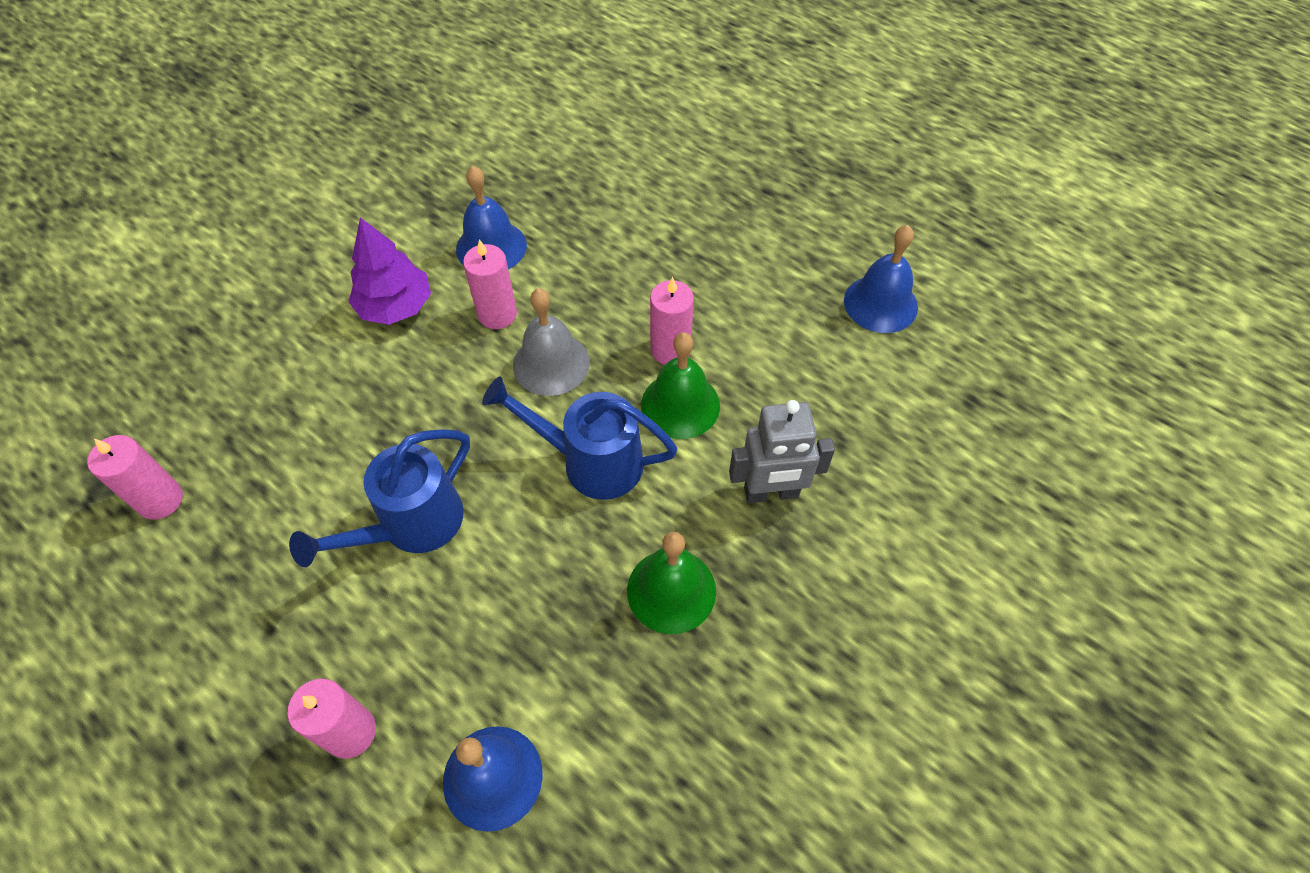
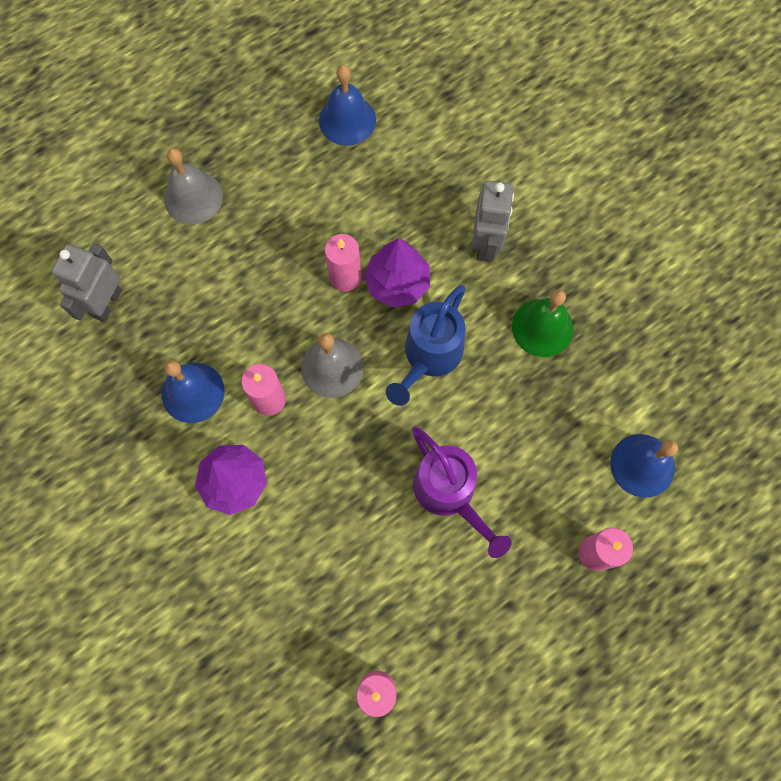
camera: 75 degrees left, 15 degrees up
(411, 526) = (450, 494): blue watering can -> purple watering can
(573, 156) = (107, 303): none -> grey robot
(680, 405) = (397, 283): green bell -> purple tree
(718, 191) = (193, 197): none -> grey bell

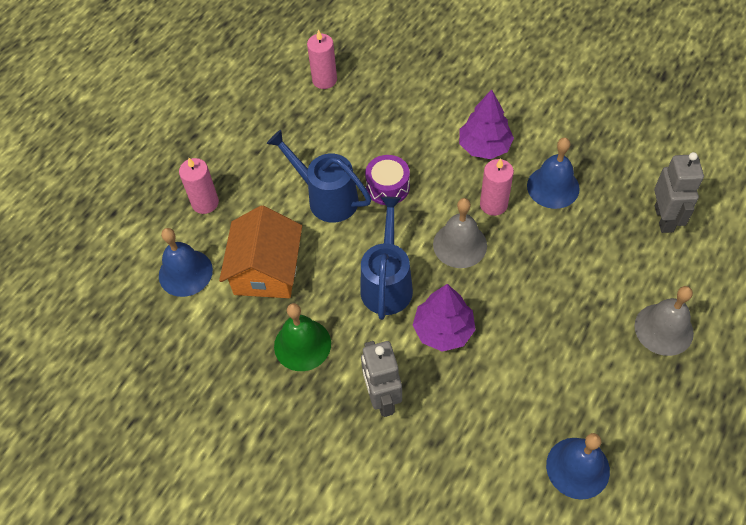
camera: 160 degrees right, 15 degrees down
(345, 277) = (490, 317): pink candle -> none
(373, 476) = (387, 187): none -> purple drum
(450, 494) = (326, 197): purple watering can -> blue watering can
(551, 428) = (266, 270): none -> orange house

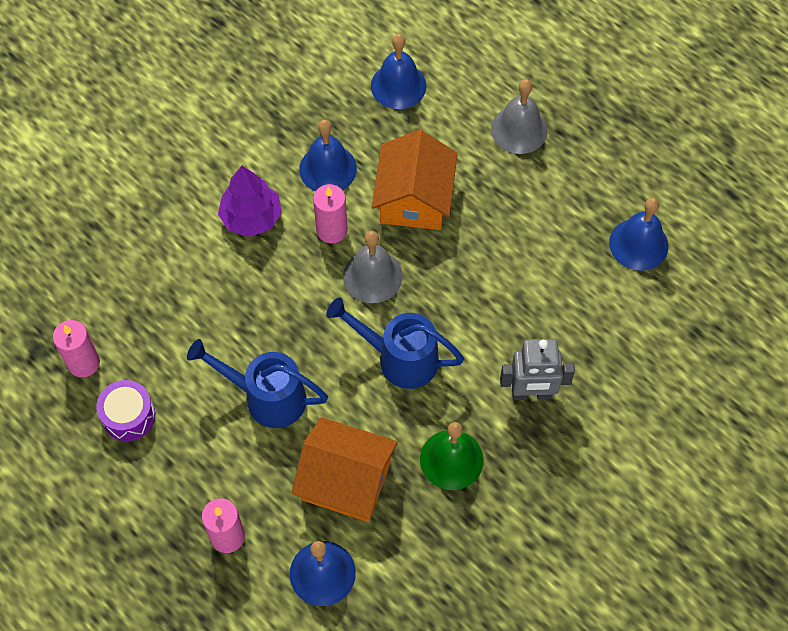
camera: 80 degrees left, 5 degrees up
(326, 197) = (266, 397): blue watering can -> blue watering can turned 60 degrees clockwise
(387, 187) = (273, 328): purple drum -> purple drum (128, 416)
(443, 330) = (470, 318): purple tree -> none
(549, 258) = (414, 199): none -> orange house
(664, 218) = (398, 85): grey robot -> blue bell

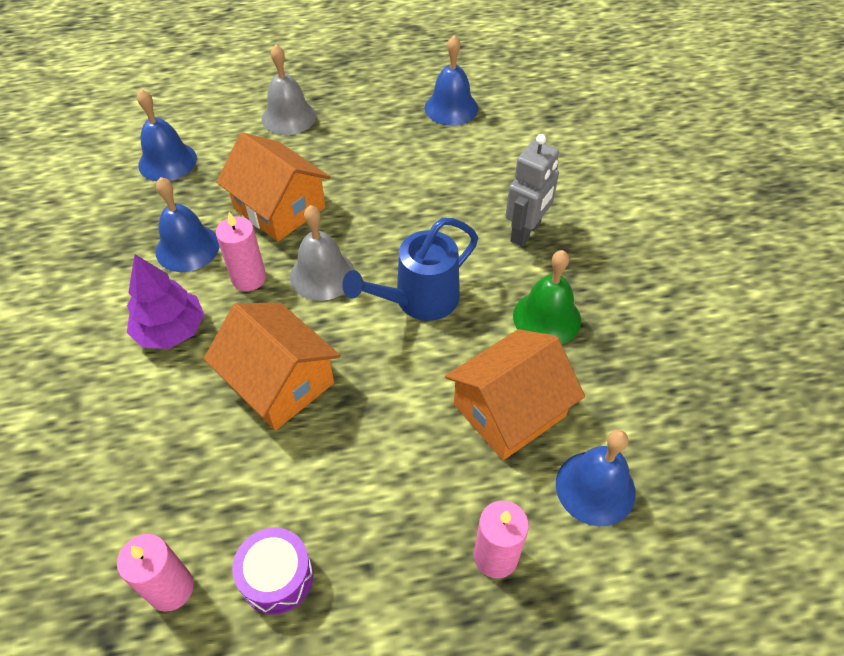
camera: 55 degrees left, 10 degrees down
(261, 316) = (279, 382): none -> orange house
(266, 397) = (368, 427): blue watering can -> none

